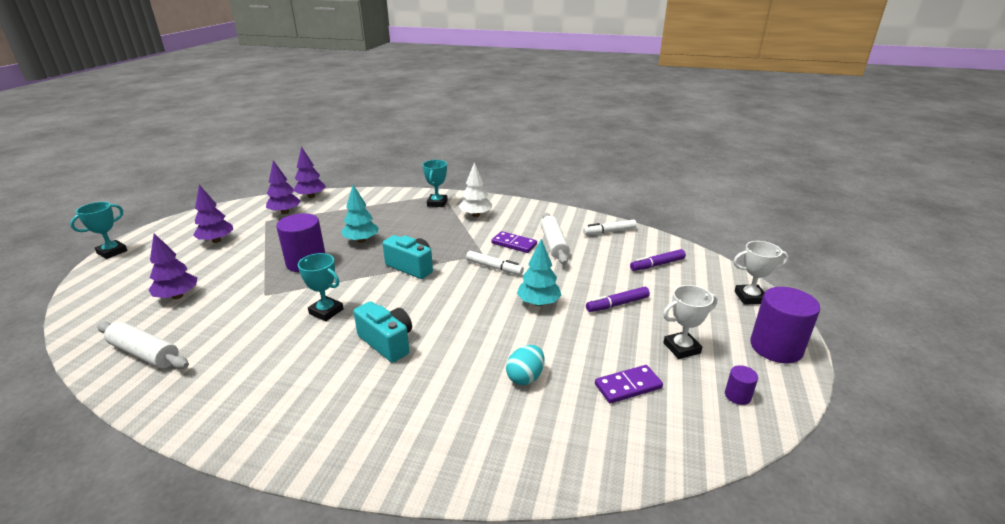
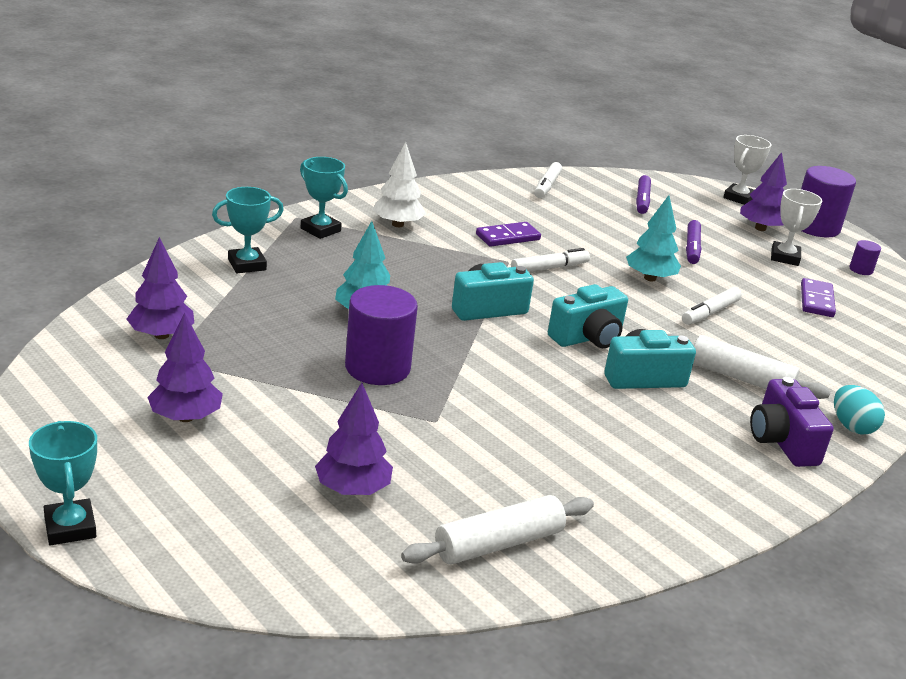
camera: 60 degrees left, 0 degrees up
(311, 196) = (130, 298): purple tree -> purple tree (760, 228)
(326, 311) = (534, 392): turquoise trophy -> turquoise trophy (247, 265)
(355, 432) = (782, 442): none -> purple camera
(417, 307) = (587, 338): none -> turquoise camera
(522, 341) = (710, 313): none -> white marker
(525, 377) = (767, 334): turquoise egg -> turquoise egg (851, 426)
(554, 244) = (537, 220): white rolling pin -> white rolling pin (740, 378)

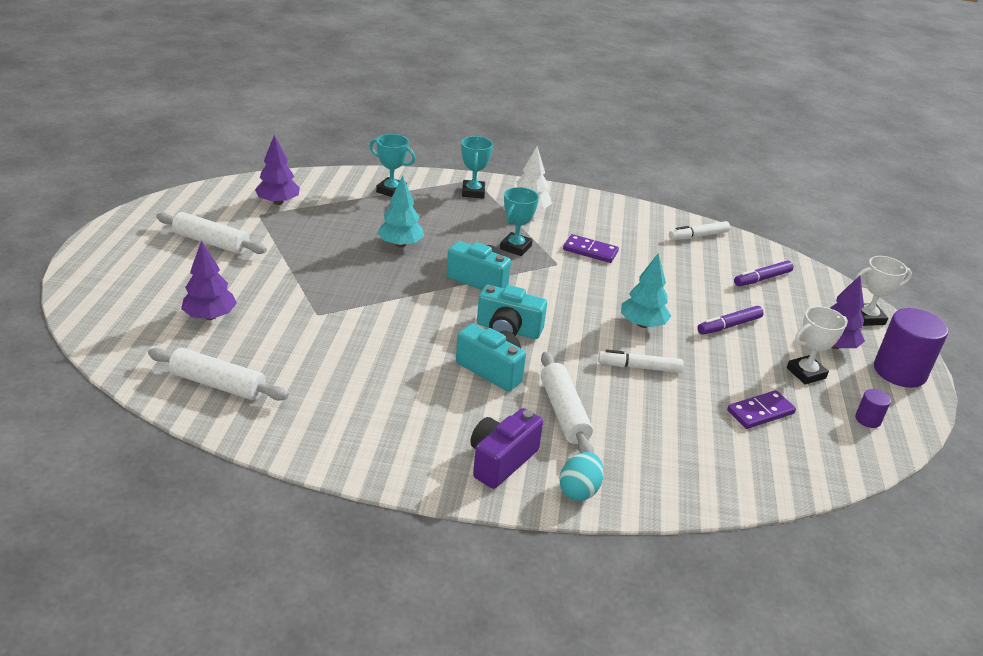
camera: 50 degrees right, 5 degrees up
(70, 527) = (80, 257): turquoise trophy -> turquoise trophy (515, 247)
(186, 417) = (211, 242): purple tree -> white rolling pin
(377, 368) = (346, 273): purple cylinder -> none
(549, 268) = (577, 281): white marker -> none

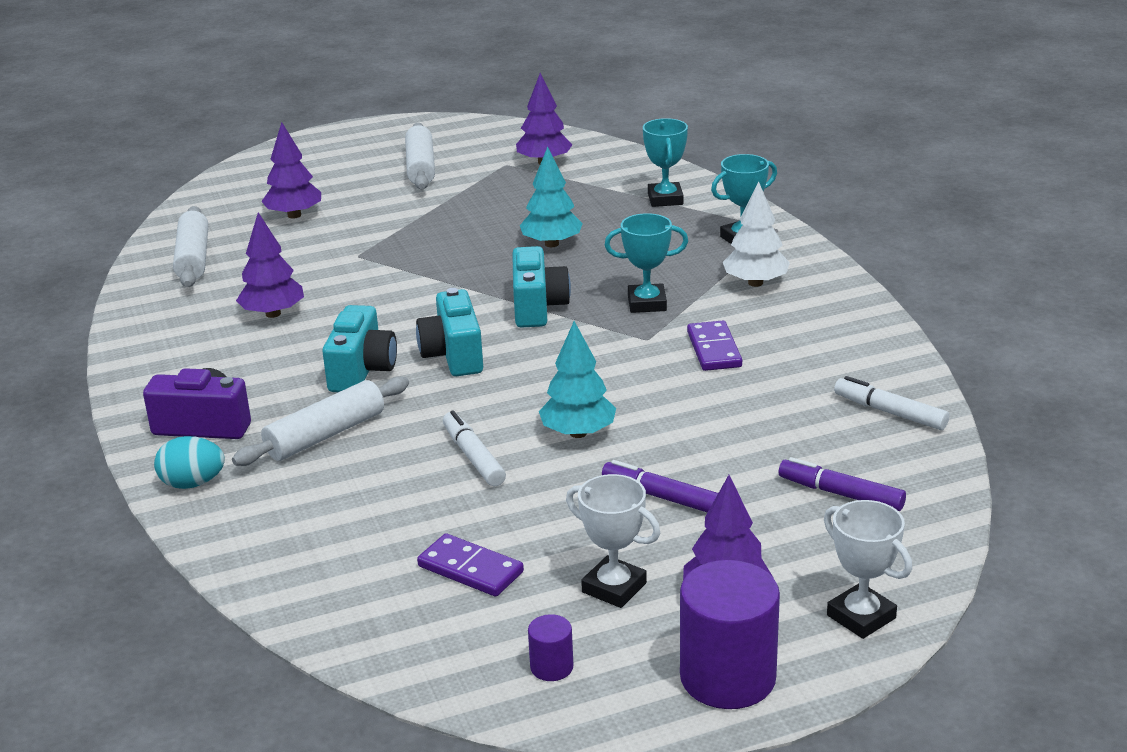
camera: 65 degrees right, 5 degrees down
(364, 378) = (273, 314): none -> purple tree

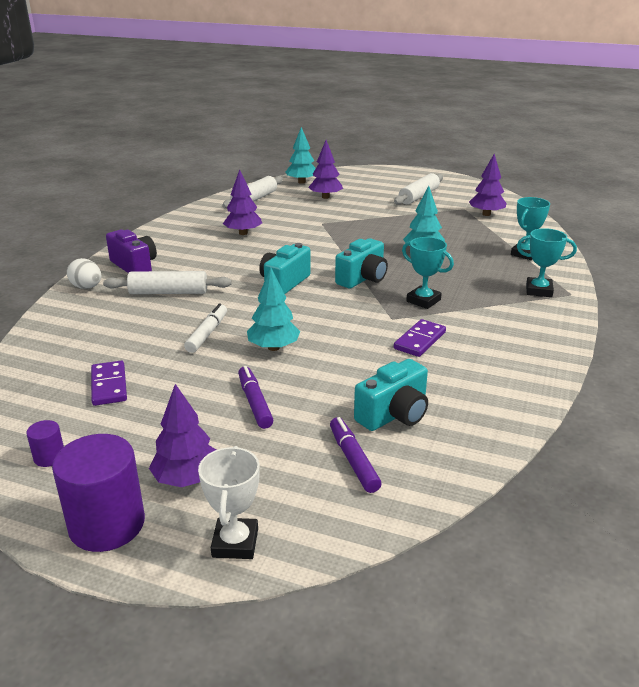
camera: 40 degrees right, 0 degrees up
(193, 483) = (87, 287): turquoise egg -> white egg
(216, 204) = (302, 182): none -> turquoise tree
(362, 371) = (233, 272): turquoise camera -> turquoise camera (394, 415)
(614, 588) = (148, 436): white trophy -> none
(755, 283) = (506, 316): white tree -> none
(890, 412) = (468, 429): white marker -> none

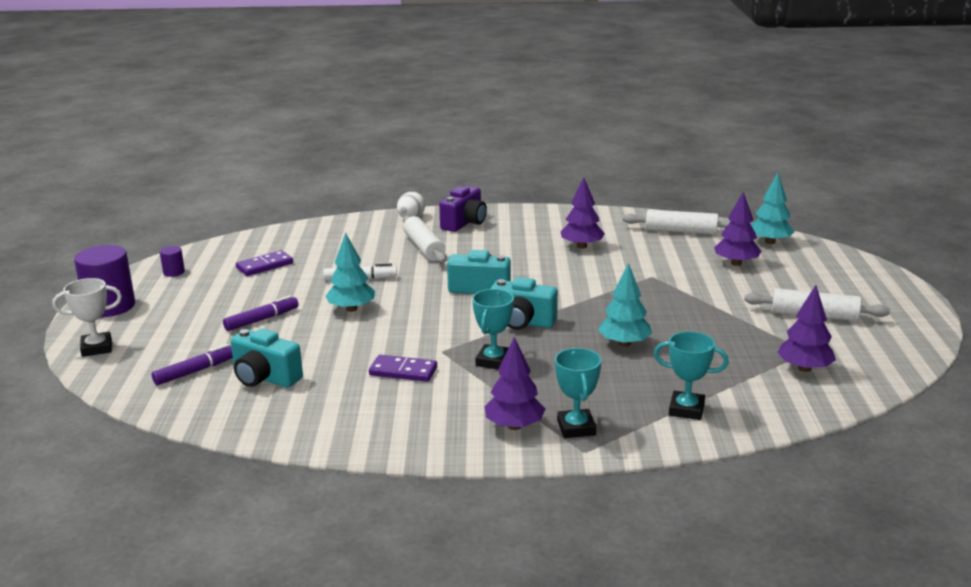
camera: 70 degrees right, 5 degrees down
(187, 479) = (160, 318): purple tree -> purple tree (514, 426)

